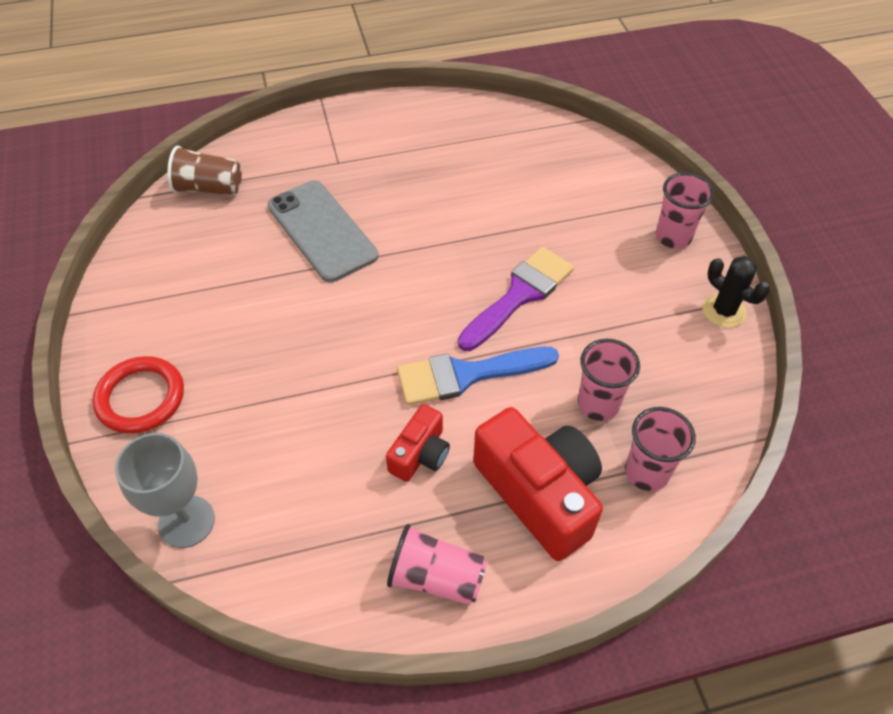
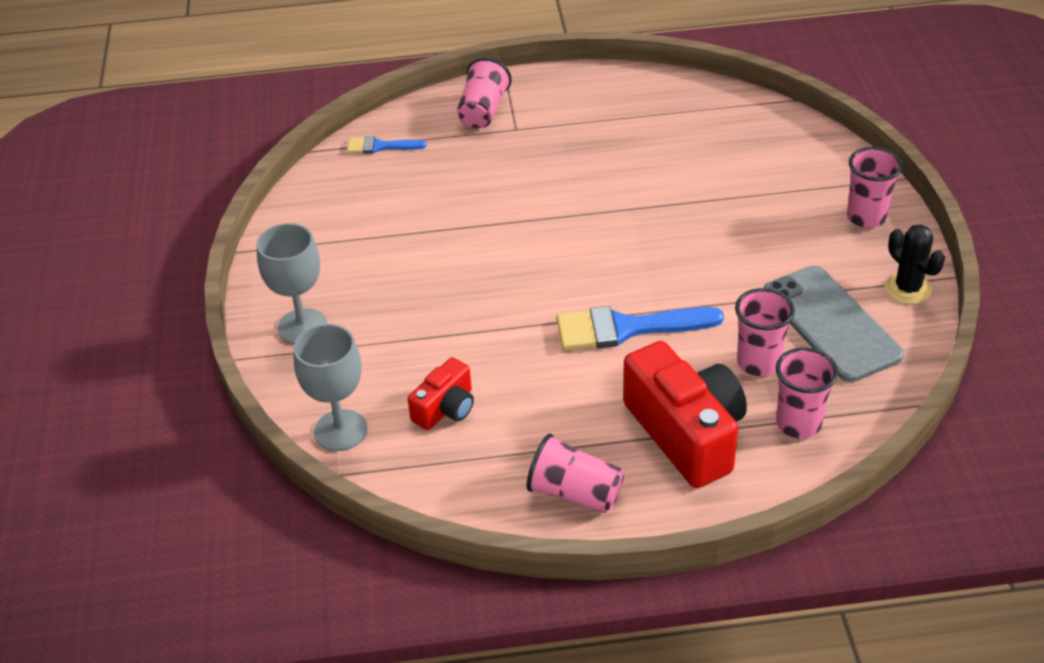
camera: 10 degrees right, 10 degrees down
(141, 398) = (302, 326): red ring -> grey goblet
(209, 188) = (380, 146): brown cup -> blue brush
(305, 145) = (483, 111): none -> pink cup
(322, 231) = (493, 191): grey phone -> grey phone (831, 323)
(420, 454) = (571, 392): red camera -> red camera (445, 408)
(519, 295) = (692, 261): purple brush -> none

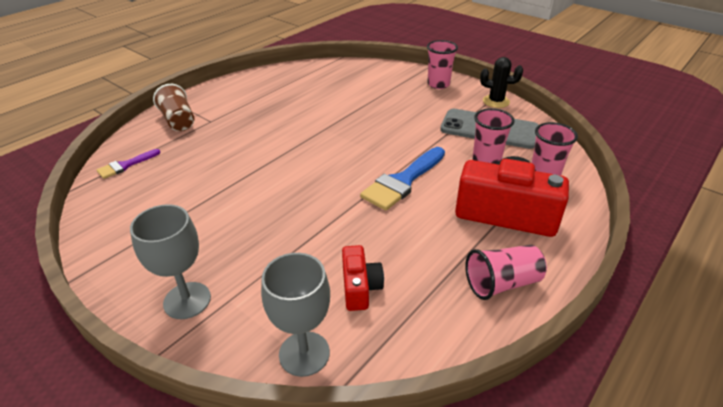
camera: 45 degrees left, 5 degrees down
(380, 146) = (125, 165): blue brush -> purple brush
(483, 111) = (178, 121): pink cup -> brown cup

